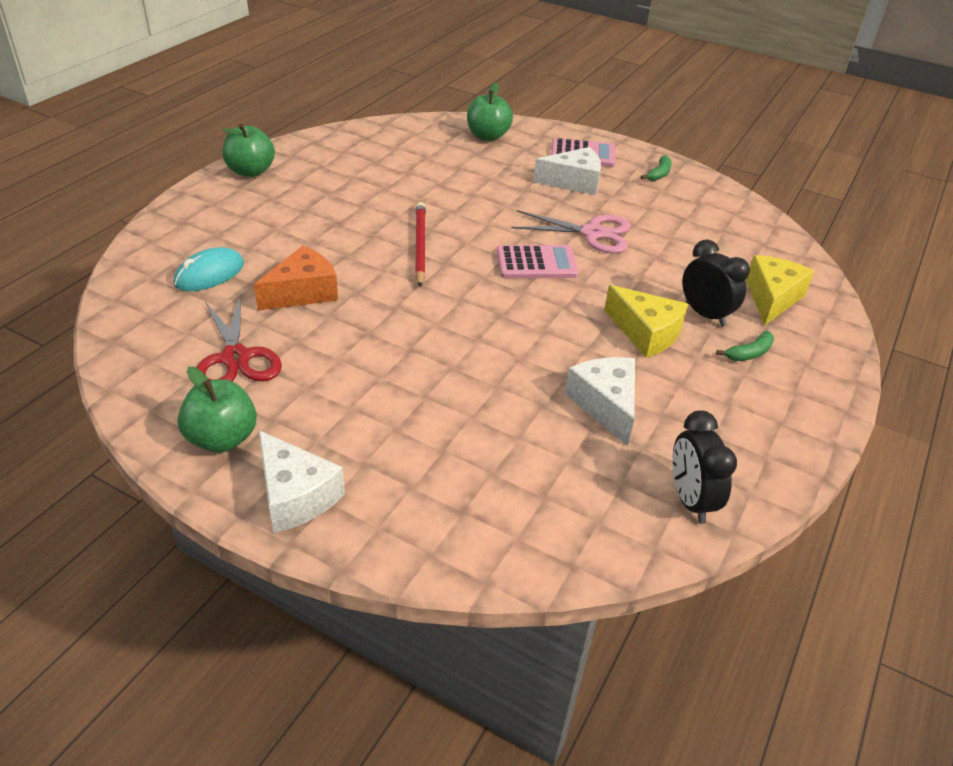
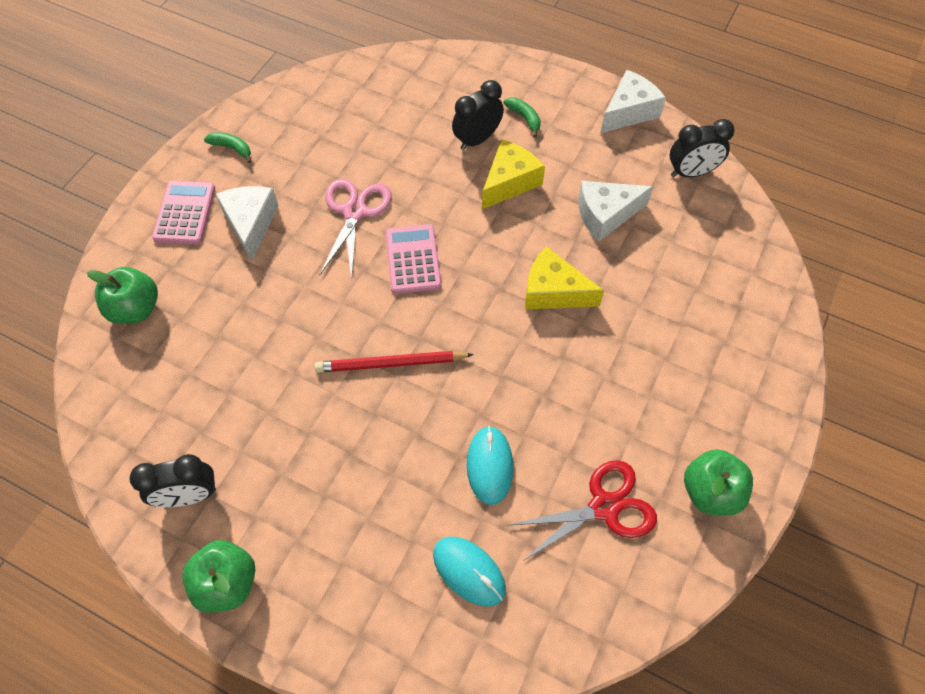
camera: 90 degrees left, 20 degrees up
(295, 495) = (756, 421): white cheese -> white cheese (628, 111)
(303, 292) = (489, 466): orange cheese -> turquoise mouse
(323, 157) = (189, 496): none -> black clock
(772, 298) = (447, 92): yellow cheese -> yellow cheese (553, 291)

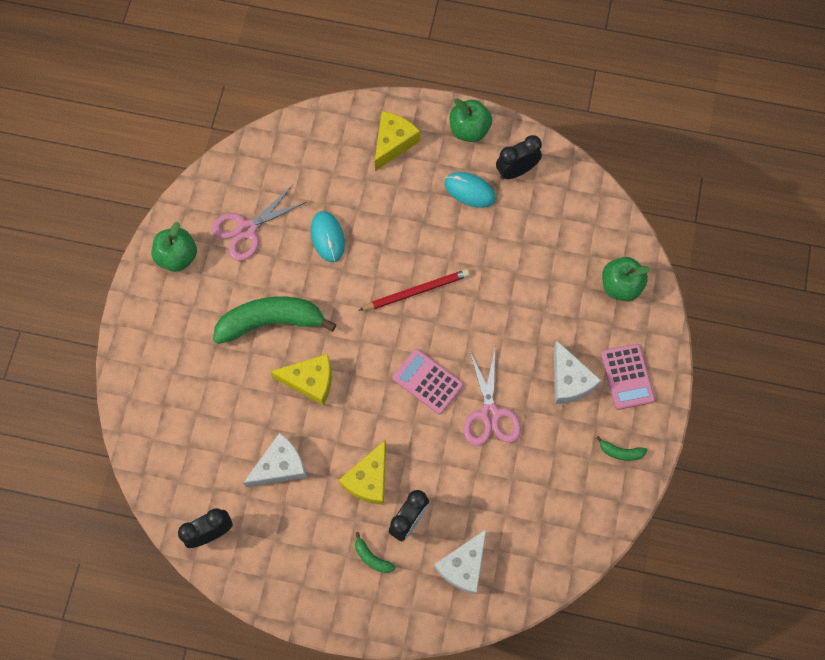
camera: 165 degrees right, 10 degrees up
(351, 592) = (393, 143): none -> yellow cheese
(413, 259) = (427, 381): pink calculator -> pink calculator turned 150 degrees clockwise
(469, 571) = (325, 171): turquoise mouse -> turquoise mouse (469, 191)
(590, 371) = (271, 321): none -> green banana
(604, 507) = (247, 229): red scissors -> pink scissors
(628, 111) = (276, 592): white cheese -> white cheese (463, 565)

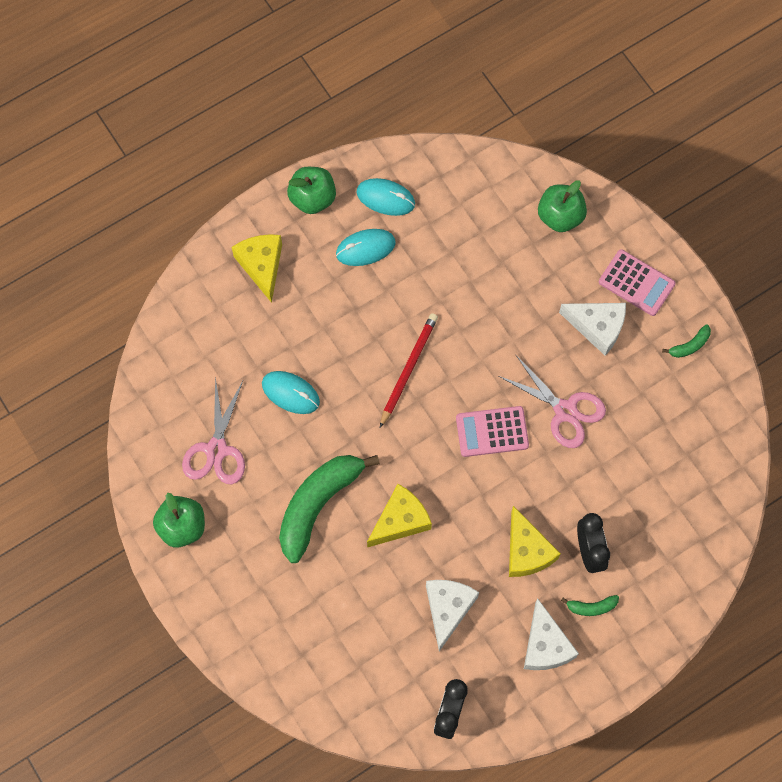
camera: 45 degrees left, 0 degrees up
(463, 565) = (664, 544): white cheese -> white cheese (545, 645)
(516, 171) = (385, 198): black clock -> turquoise mouse

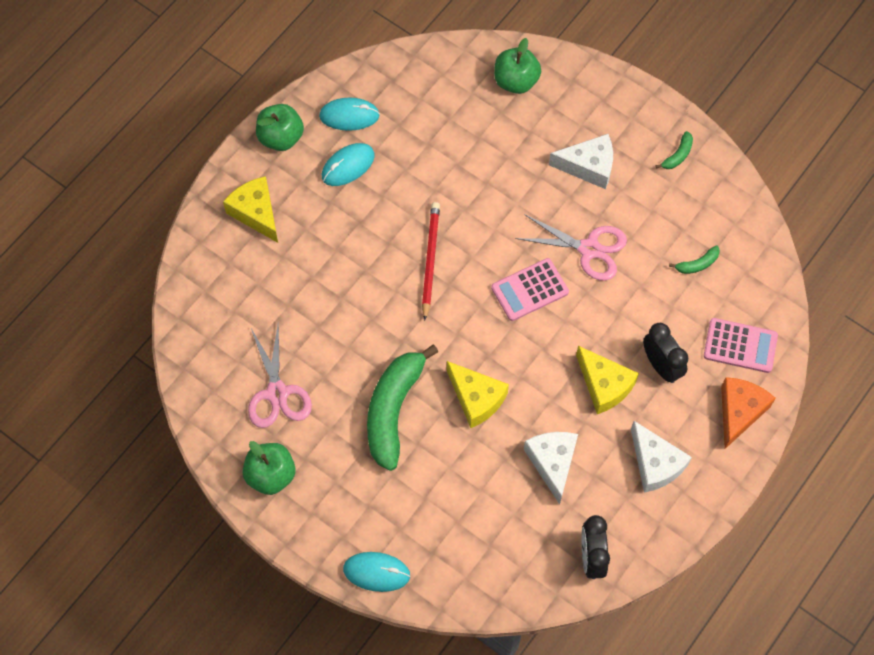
camera: 20 degrees left, 5 degrees down
(290, 393) = (328, 318): turquoise mouse -> turquoise mouse (376, 572)
(400, 520) = (476, 398): yellow cheese -> yellow cheese turned 105 degrees clockwise
(591, 607) = (683, 415): green banana -> green banana (697, 264)
(636, 283) = (608, 117): pink calculator -> pink calculator (740, 346)
(646, 623) = (739, 412): none -> orange cheese

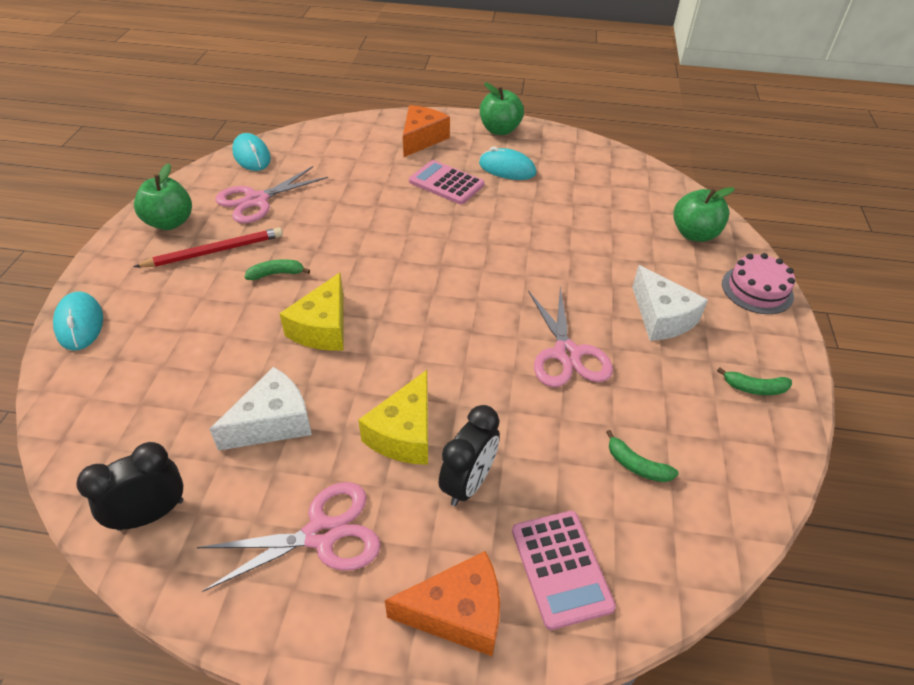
camera: 60 degrees right, 20 degrees down
(256, 213) = (421, 139): yellow cheese -> orange cheese
(349, 116) = (554, 155): turquoise mouse -> turquoise mouse (252, 156)
(393, 410) = (276, 274): green banana -> green banana, size x0.41
(430, 260) = (456, 244): red pencil -> red pencil (215, 251)
(529, 290) = (479, 323): pink calculator -> pink calculator (446, 183)
(596, 85) = (757, 290): none -> pink cake
(655, 464) = (321, 534): white cheese -> pink scissors

